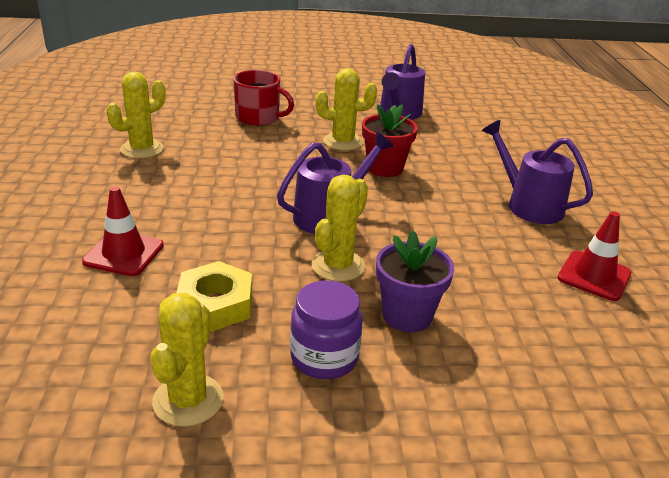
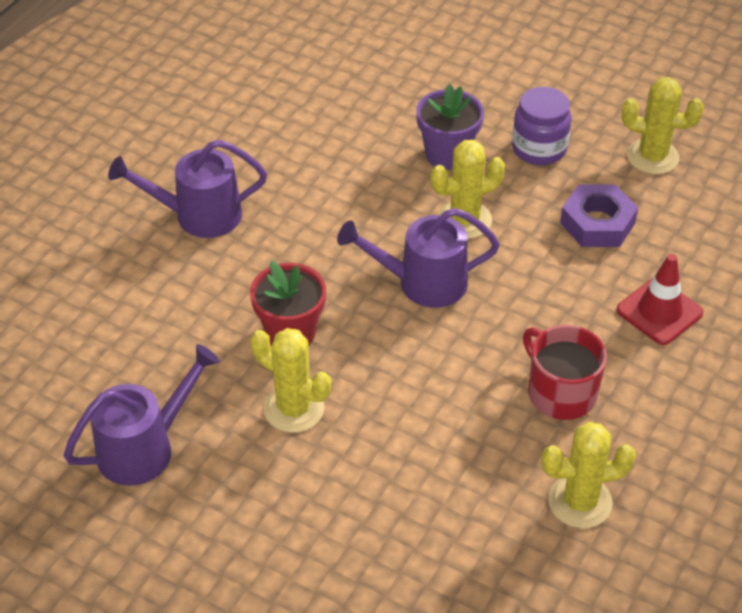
camera: 145 degrees left, 15 degrees up
(188, 400) = (652, 157): yellow cactus -> yellow cactus turned 60 degrees clockwise
(215, 304) = (597, 223): yellow nut -> purple nut
(259, 118) = (367, 523): red mug -> red mug (560, 392)
(528, 205) = (198, 216): purple watering can -> purple watering can turned 90 degrees clockwise
(594, 276) = (251, 125): red traffic cone -> none

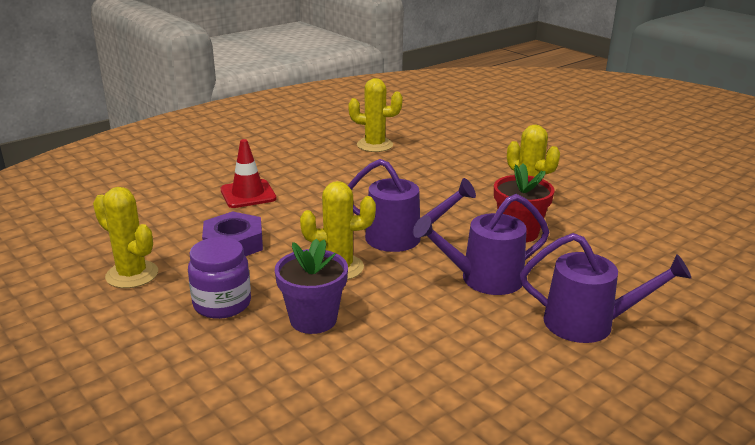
camera: 160 degrees left, 20 degrees down
(145, 447) = (632, 203): purple watering can -> purple watering can (483, 279)
(560, 392) = (349, 177): red mug -> none

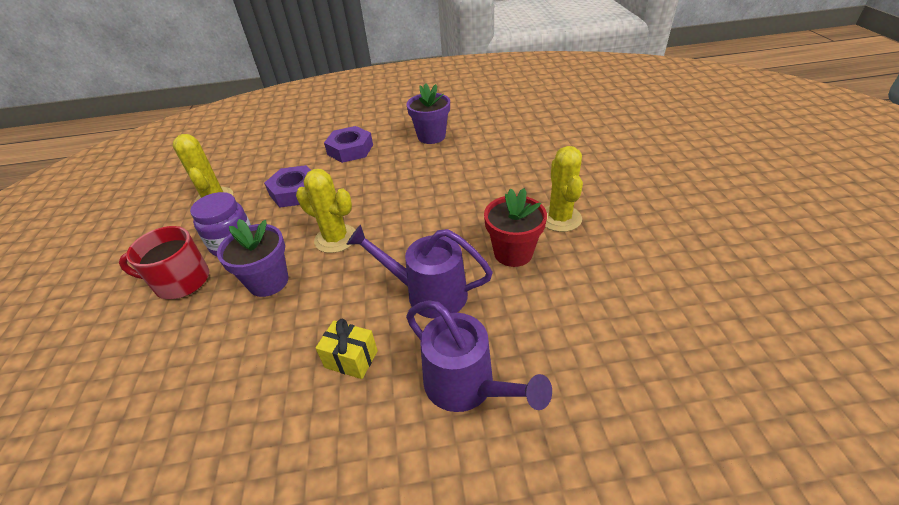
camera: 35 degrees right, 15 degrees up
(204, 351) = (180, 281): none -> red mug
(248, 194) = (350, 149): red traffic cone -> purple nut
(327, 165) = (431, 136): none -> purple flower pot
(375, 145) = (488, 124): yellow cactus -> none
(402, 238) = (410, 226): purple watering can -> none
(476, 342) = (351, 359): none -> yellow gift

